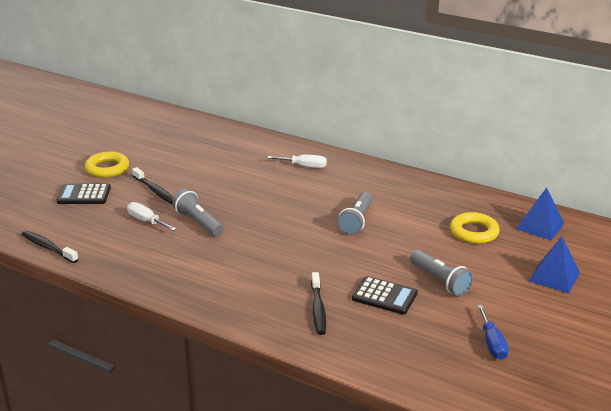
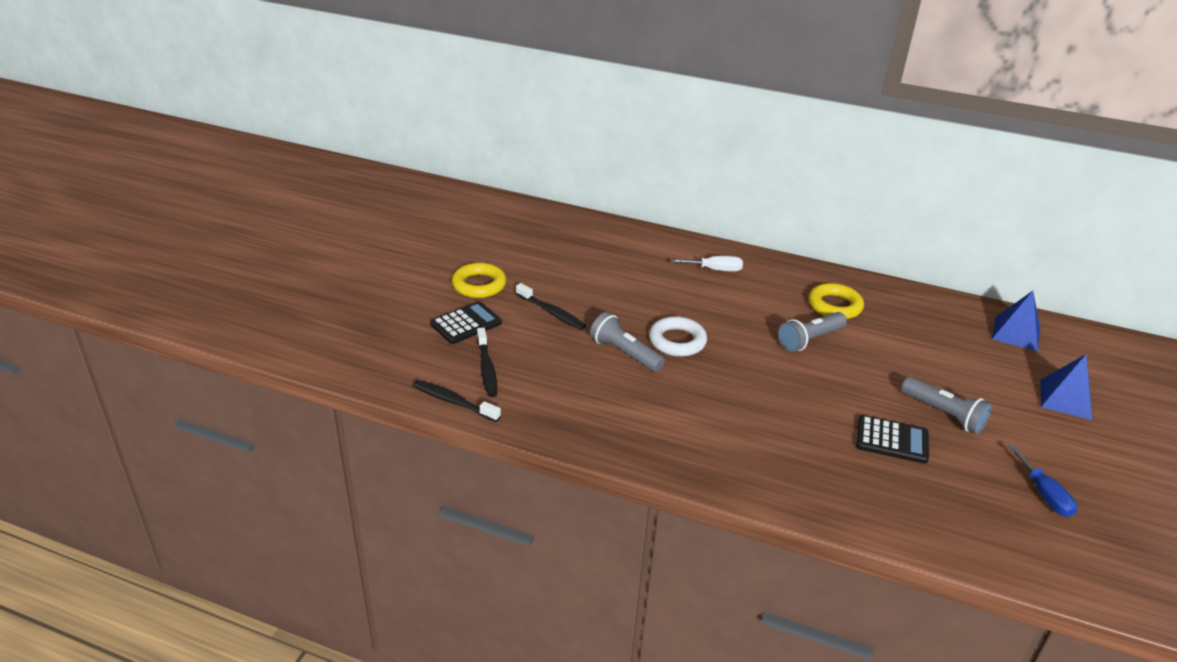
camera: 10 degrees left, 5 degrees up
(84, 195) = (466, 323): black calculator -> black calculator turned 150 degrees clockwise
(146, 221) = (560, 356): white screwdriver -> none
(245, 216) = (677, 341): none -> white ring
(318, 309) = (824, 464): black toothbrush -> black toothbrush (487, 368)
(356, 221) = (810, 340): grey flashlight -> grey flashlight turned 45 degrees clockwise
(474, 232) = (948, 346): yellow ring -> yellow ring (834, 306)

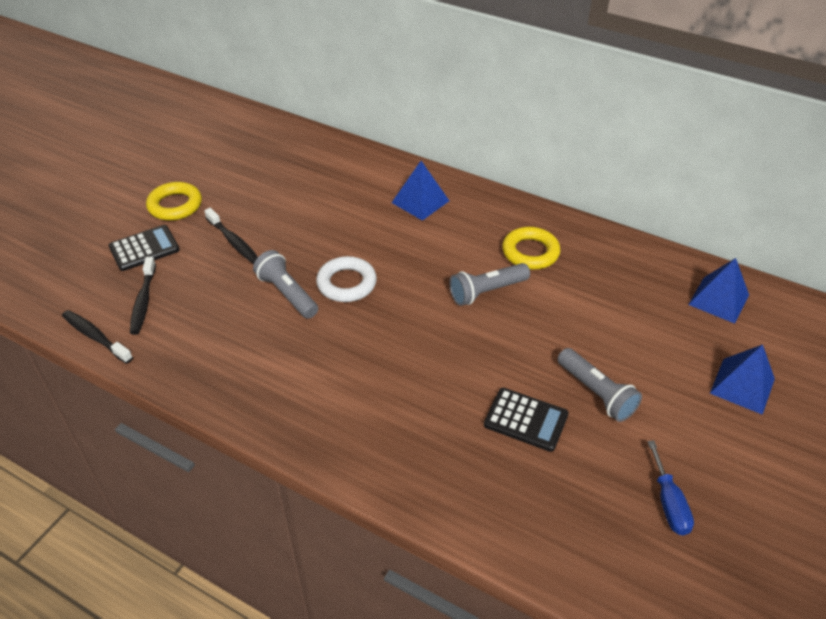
camera: 10 degrees right, 10 degrees up
(714, 270) = (420, 201): white screwdriver -> blue pyramid

